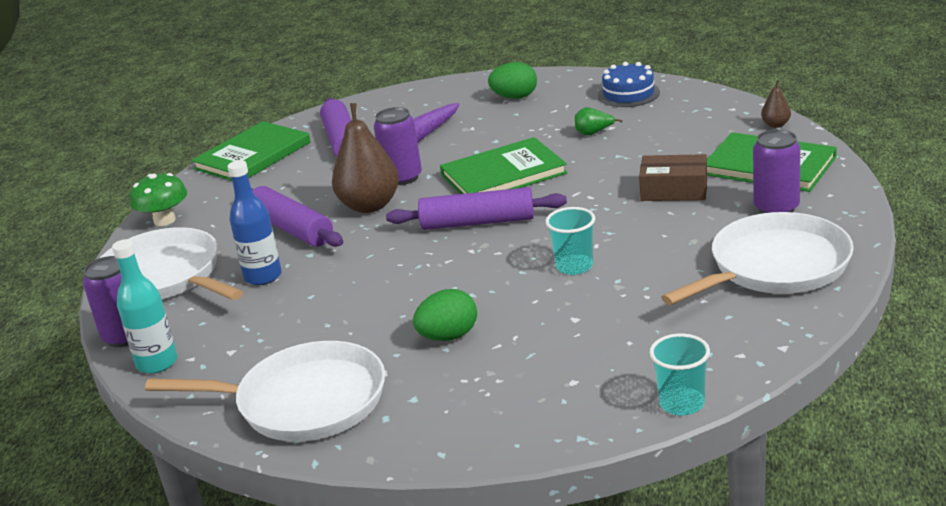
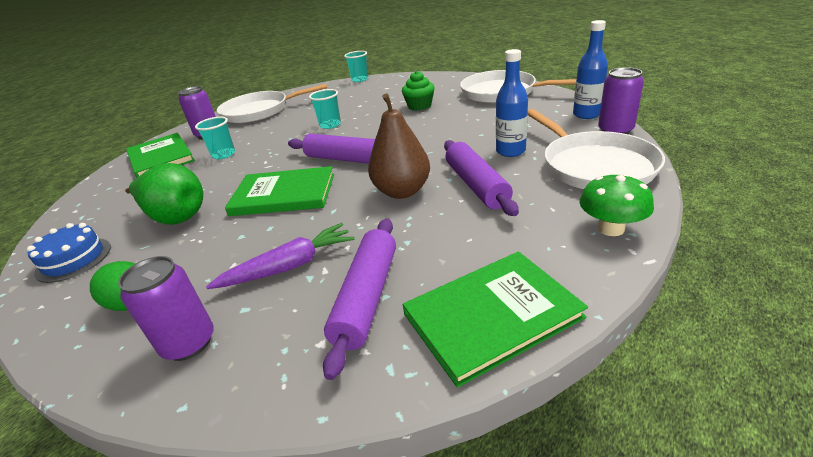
camera: 155 degrees left, 5 degrees up
(157, 363) = (586, 114): turquoise bottle -> blue bottle
(402, 177) = (354, 214): purple can -> purple can (189, 343)
(448, 336) = (419, 106): green egg -> green cupcake
(593, 133) = (176, 217): green pear -> green pear, size x2.21
(674, 190) = (223, 154): brown box -> turquoise cup
(776, 125) = (94, 186): brown pear -> none

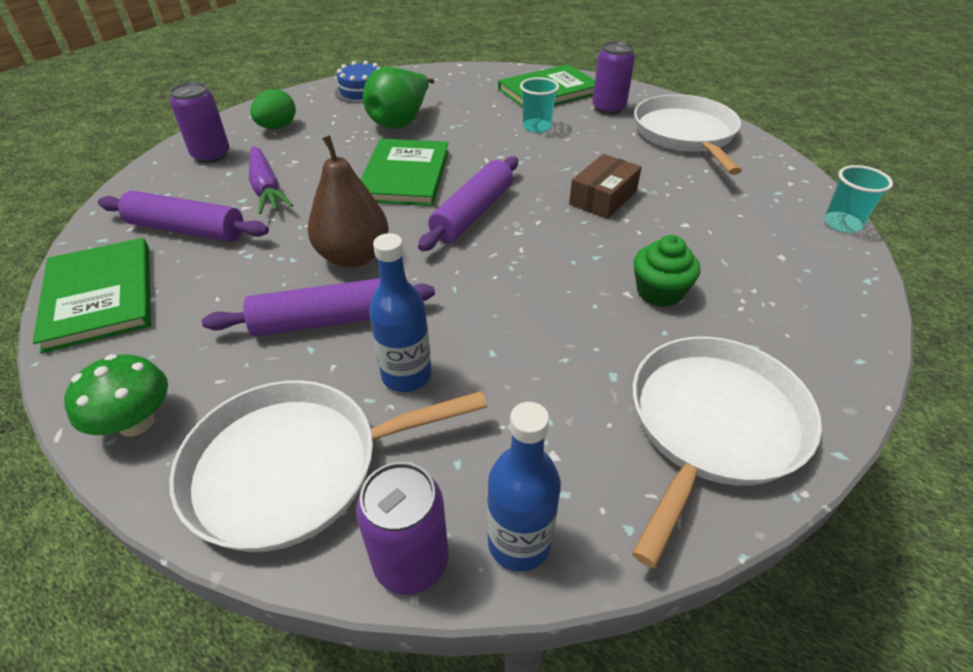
camera: 90 degrees right, 10 degrees up
(330, 125) = (603, 197): turquoise cup -> brown box

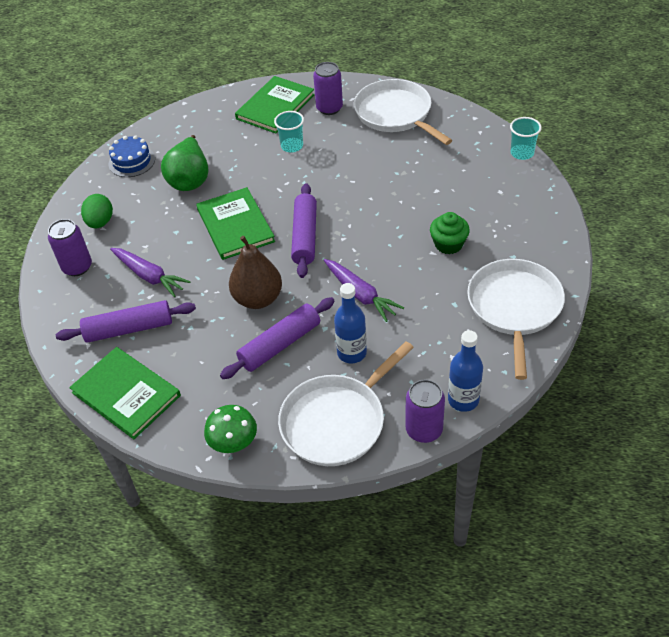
camera: 25 degrees left, 5 degrees up
(484, 304) = (360, 294): none -> purple carrot
(603, 197) = (376, 190): brown box -> none

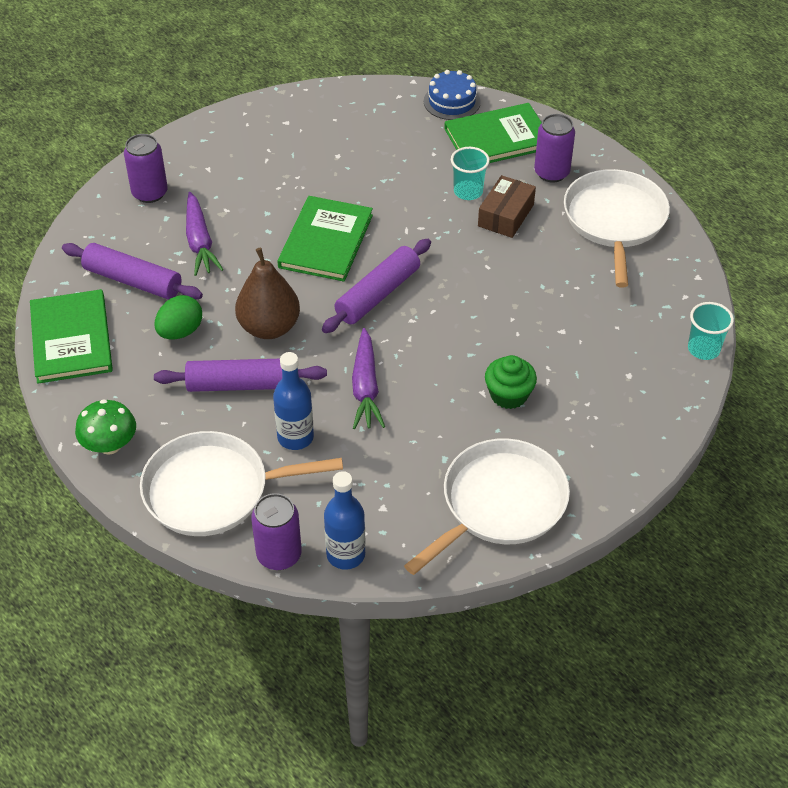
camera: 35 degrees right, 0 degrees up
(100, 222) = (212, 161): green egg -> green egg (180, 332)
(132, 161) = (301, 116): blue cake -> blue cake (452, 101)
(190, 180) = (333, 168): green pear -> none
(330, 146) = (506, 215): none -> brown box

